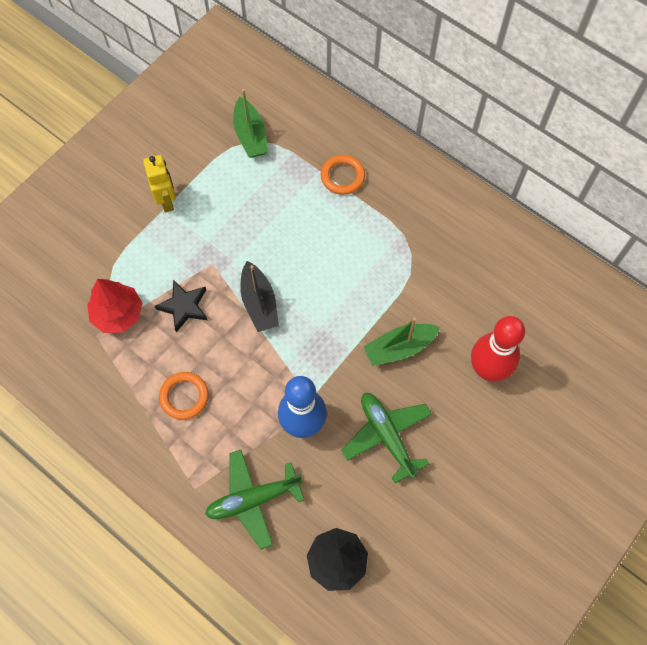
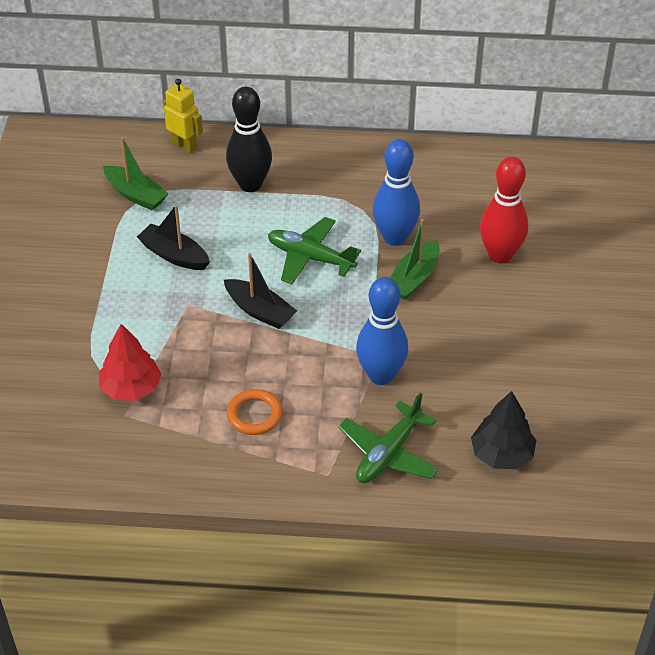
camera: 35 degrees left, 20 degrees down
(167, 201) = (99, 280): yellow robot -> yellow robot (184, 145)
(184, 307) = (191, 350): black star -> none
(236, 210) = (174, 255): none -> black boat
(342, 176) = (250, 184): orange ring -> black bowling pin
(387, 436) = (461, 344): green plane -> green plane (310, 257)
(415, 298) = (395, 237): none -> blue bowling pin

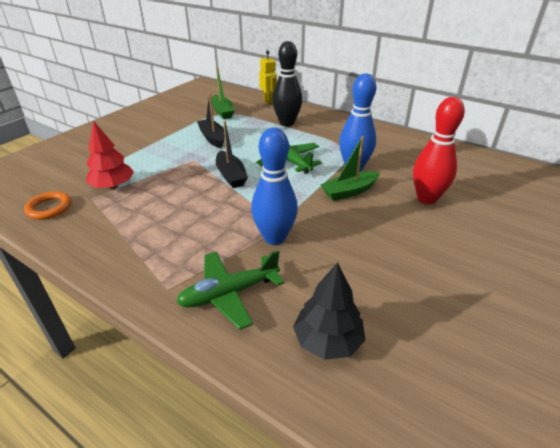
camera: 30 degrees right, 10 degrees down
(254, 415) = (164, 227): orange ring -> orange ring (49, 208)

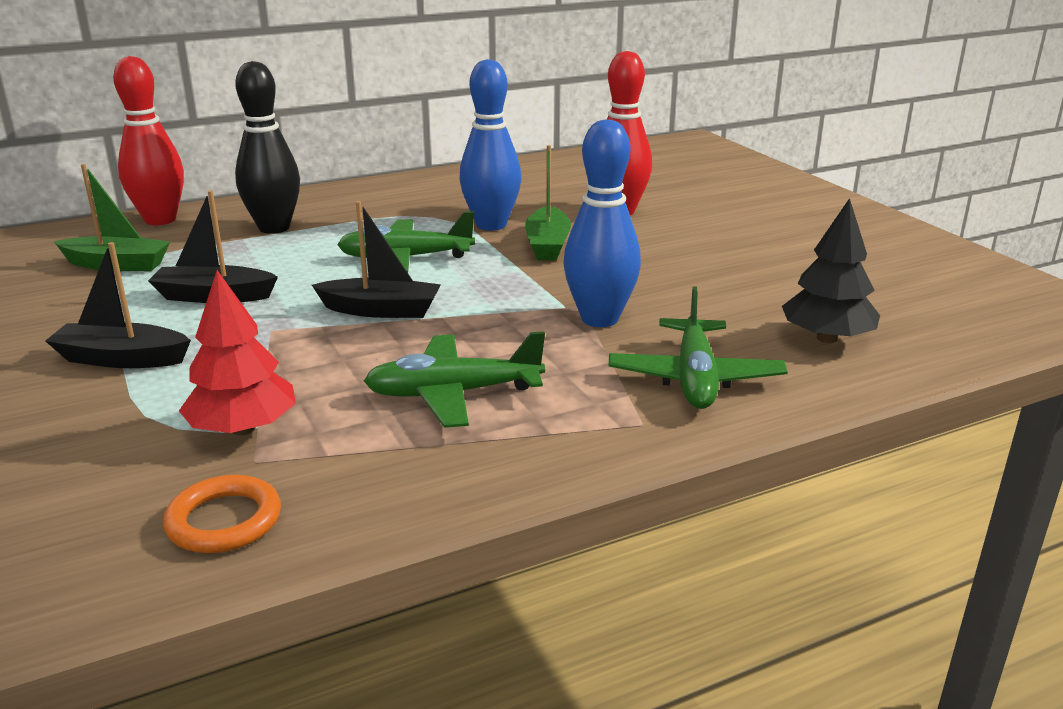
camera: 60 degrees left, 10 degrees down
(151, 144) = (121, 359): none -> black boat
(166, 222) = (453, 394): none -> green plane
(268, 102) = (160, 220): yellow robot -> red bowling pin

